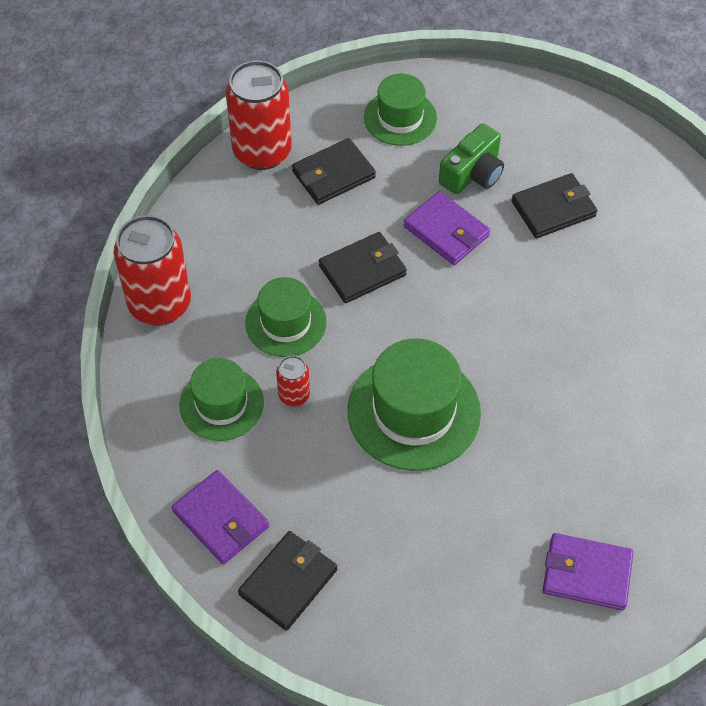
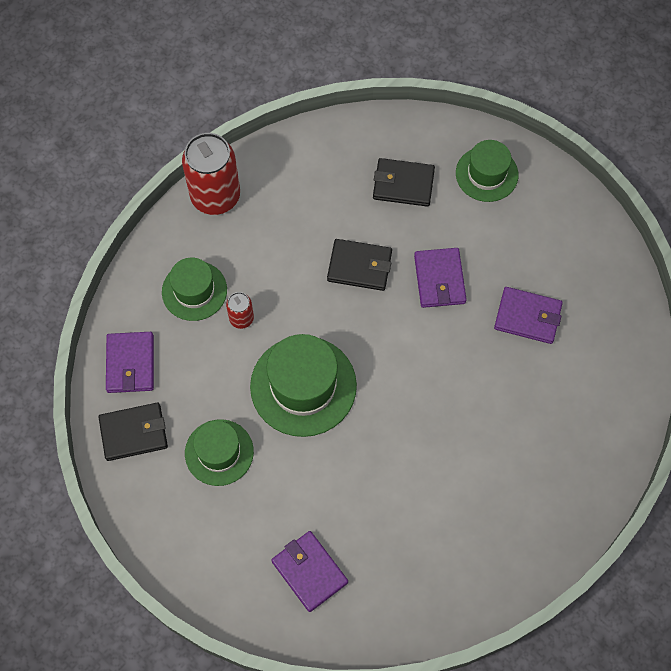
camera: 40 degrees right, 10 degrees up
(262, 152) = (372, 134): red can -> none
(286, 323) = (279, 266): green hat -> green hat (219, 452)
(472, 173) = (497, 251): green camera -> none
(553, 209) = (527, 317): black wallet -> purple wallet

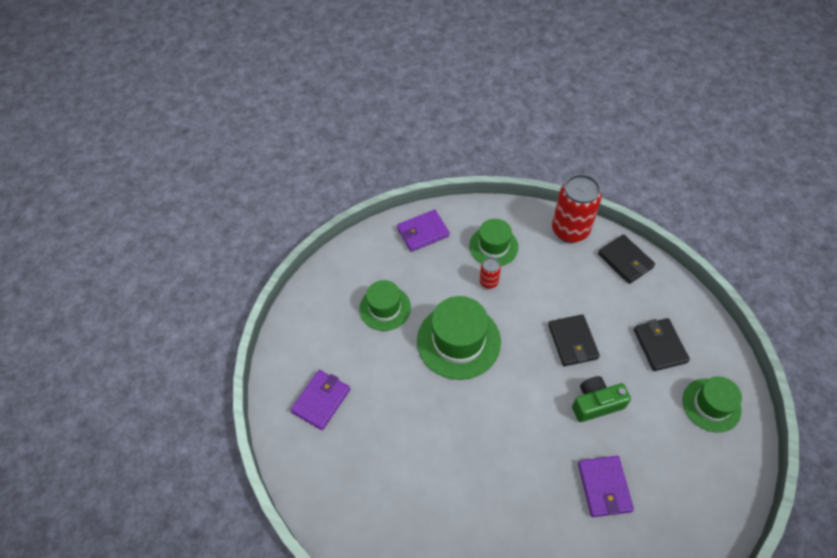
camera: 70 degrees right, 10 degrees down
(134, 433) = (376, 253): black wallet -> black wallet (625, 260)
(439, 279) = (596, 403): purple wallet -> green camera

